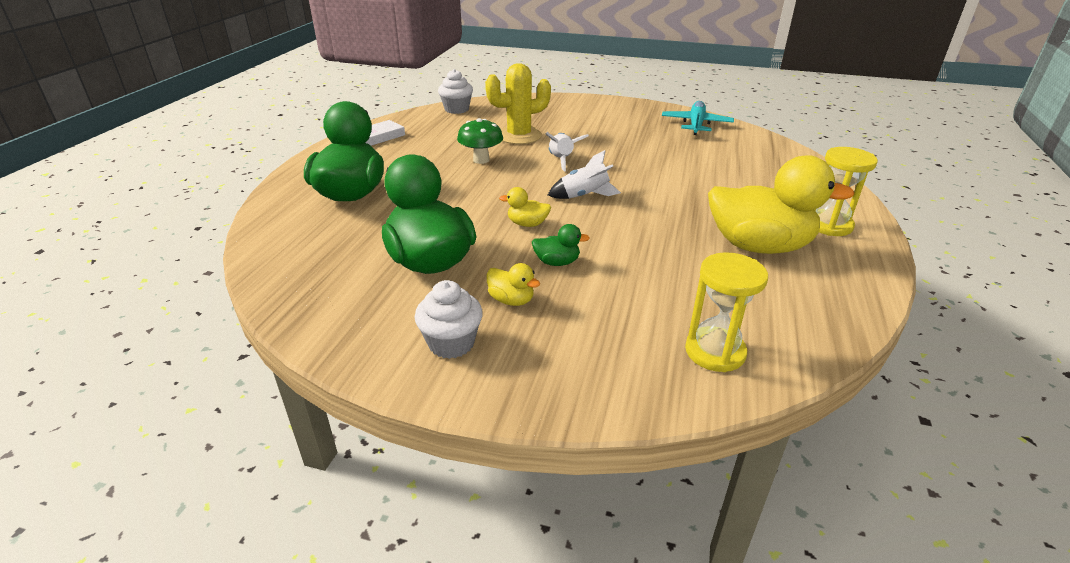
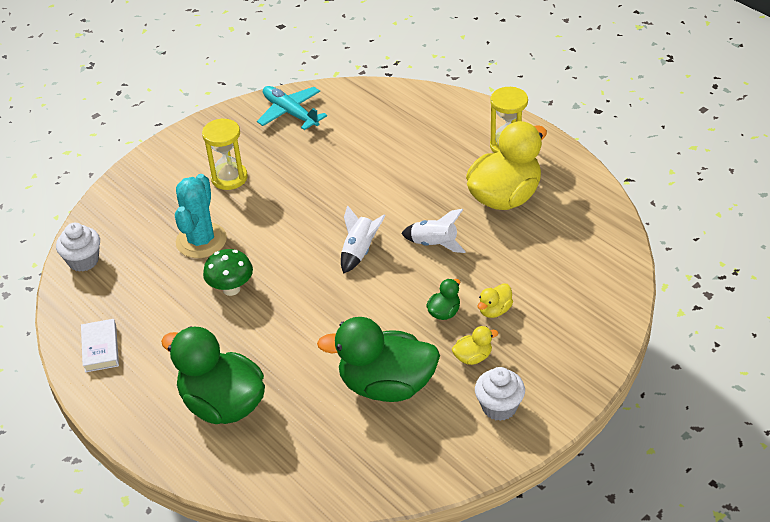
camera: 55 degrees left, 10 degrees up
(519, 136) = (201, 241): yellow cactus -> turquoise cactus
(527, 224) = (376, 306): yellow duck -> yellow duck (494, 310)
(561, 160) = (282, 235): white rocket -> white rocket (434, 244)
(715, 352) = (593, 284): yellow hourglass -> yellow hourglass (229, 178)

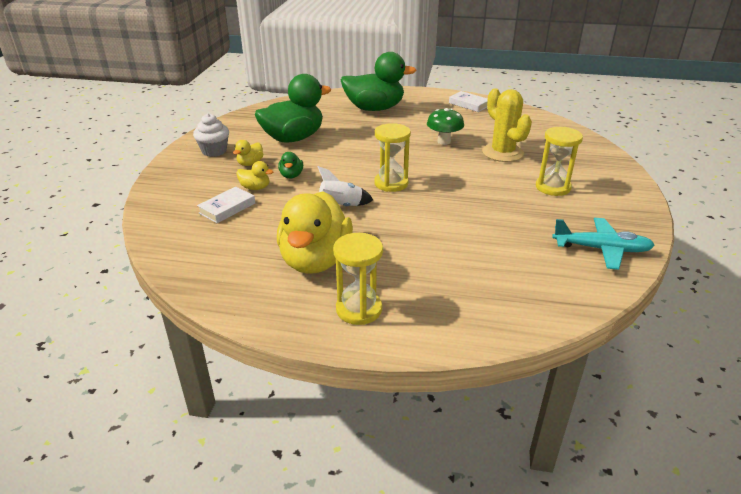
camera: 140 degrees right, 10 degrees down
(83, 261) = (548, 124): white cupcake -> none
(201, 241) = (502, 153): turquoise cactus -> yellow cactus
(359, 251) = (391, 183): white rocket -> yellow hourglass
(494, 310) = (255, 188): yellow duck -> yellow duck turned 105 degrees clockwise
(540, 292) = (227, 208): none -> white book

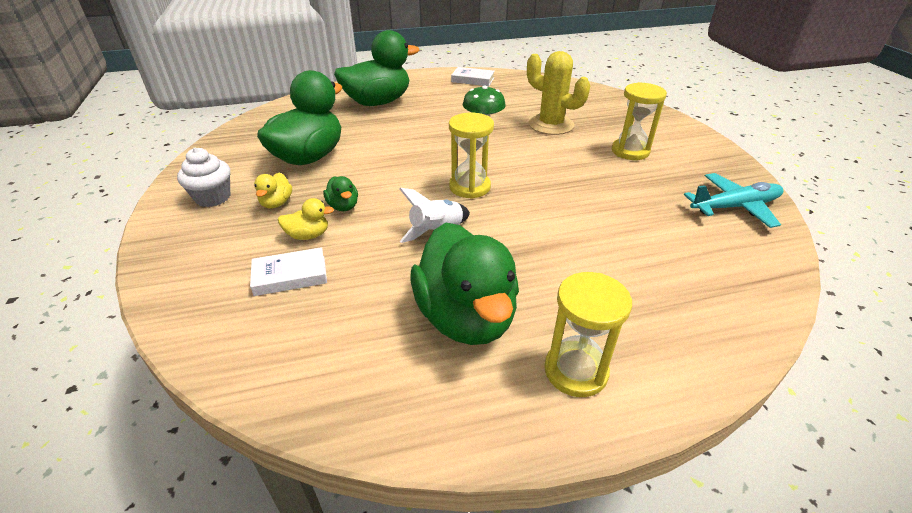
camera: 25 degrees left, 5 degrees up
(227, 208) = (290, 276): white book -> white book turned 60 degrees clockwise
(315, 260) = (466, 317): yellow duck -> green duck

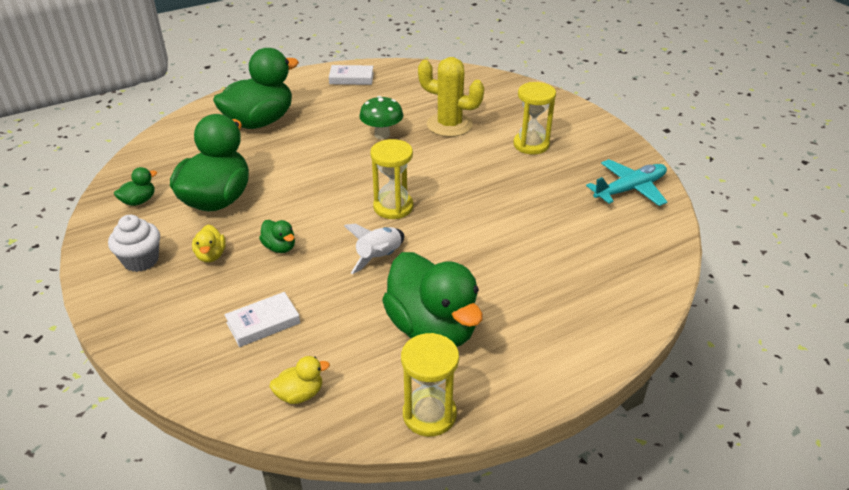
camera: 15 degrees left, 0 degrees up
(242, 149) = (139, 201): none -> green duck
(308, 235) = (260, 282): yellow duck -> yellow duck (300, 394)
(575, 371) = (531, 353): yellow hourglass -> yellow hourglass (429, 414)

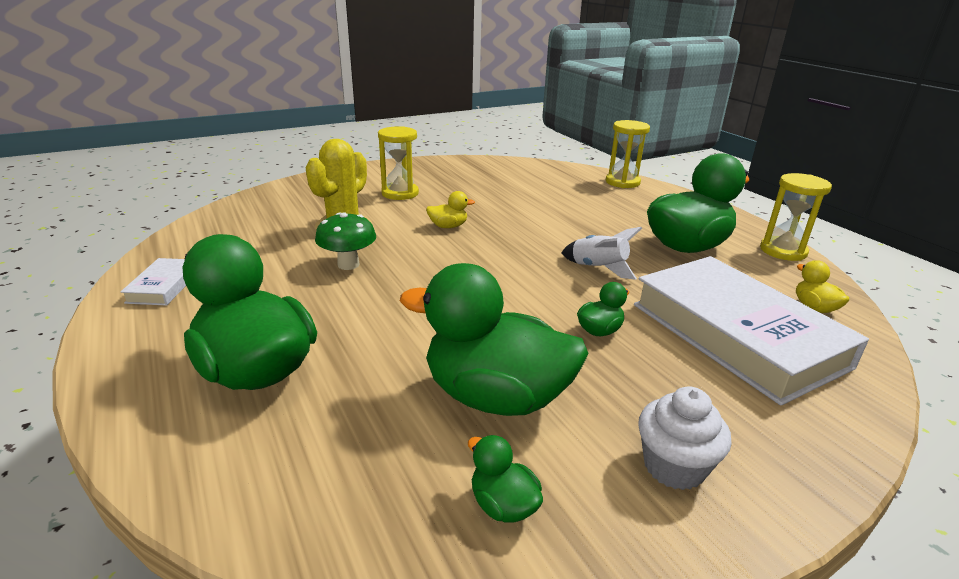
camera: 90 degrees left, 10 degrees down
(211, 255) = (635, 388): yellow duck -> yellow duck (448, 226)
(263, 323) = (736, 334): white book -> white book, size x2.40
(393, 207) = (508, 260): yellow hourglass -> yellow hourglass (622, 182)
(629, 189) = (479, 168): turquoise plane -> none

